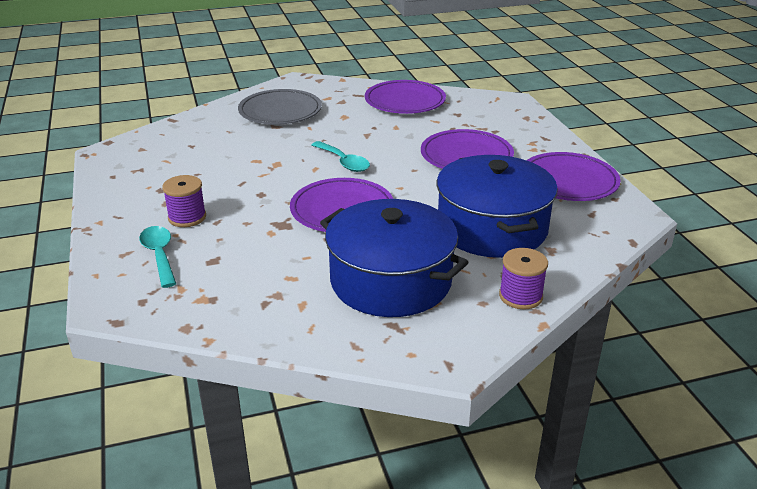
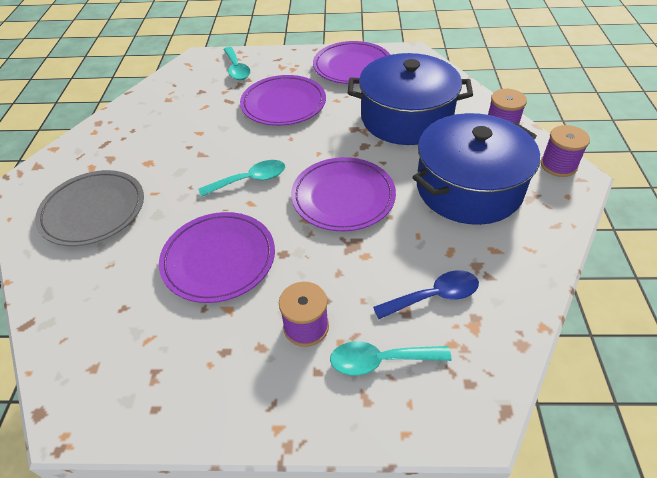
camera: 70 degrees left, 15 degrees up
(232, 274) = (434, 296): none -> blue spoon
(405, 101) = (148, 116): purple plate -> purple plate (219, 259)
(467, 345) = (558, 165): none -> purple spool
(507, 122) = (237, 69): none -> turquoise spoon

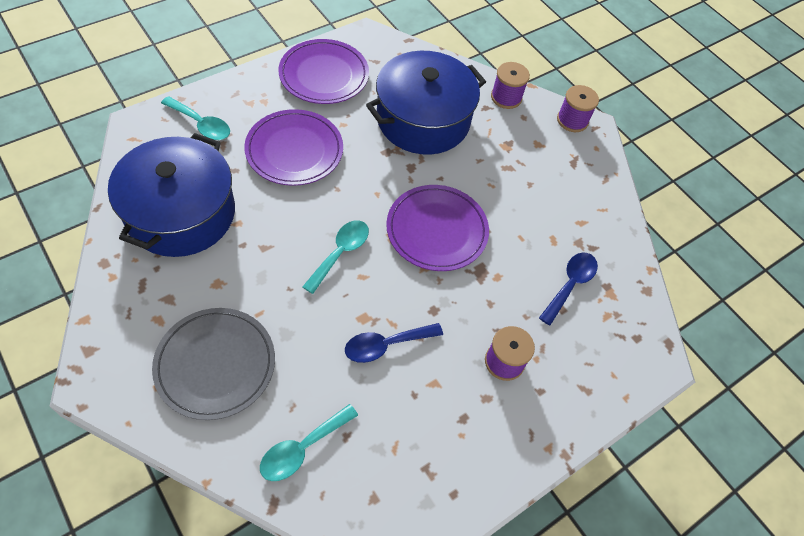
camera: 45 degrees left, 10 degrees up
(219, 259) = (386, 345): purple plate -> blue spoon
(380, 361) = (573, 356): turquoise spoon -> turquoise spoon (302, 448)
(469, 188) = (525, 173): blue pot -> blue pot (181, 213)

